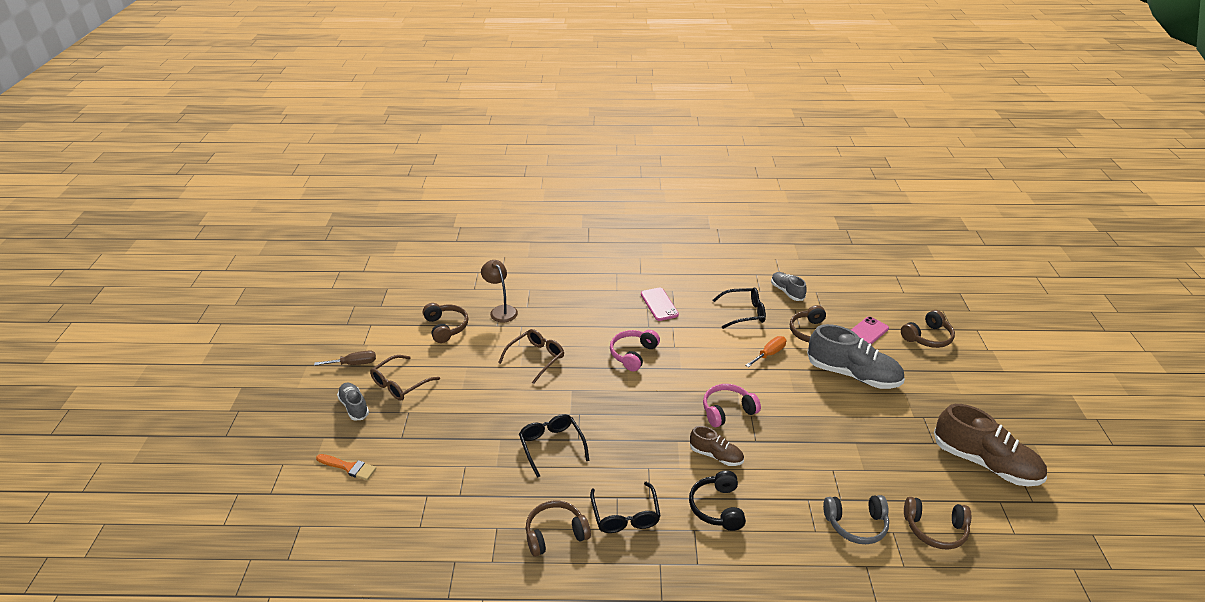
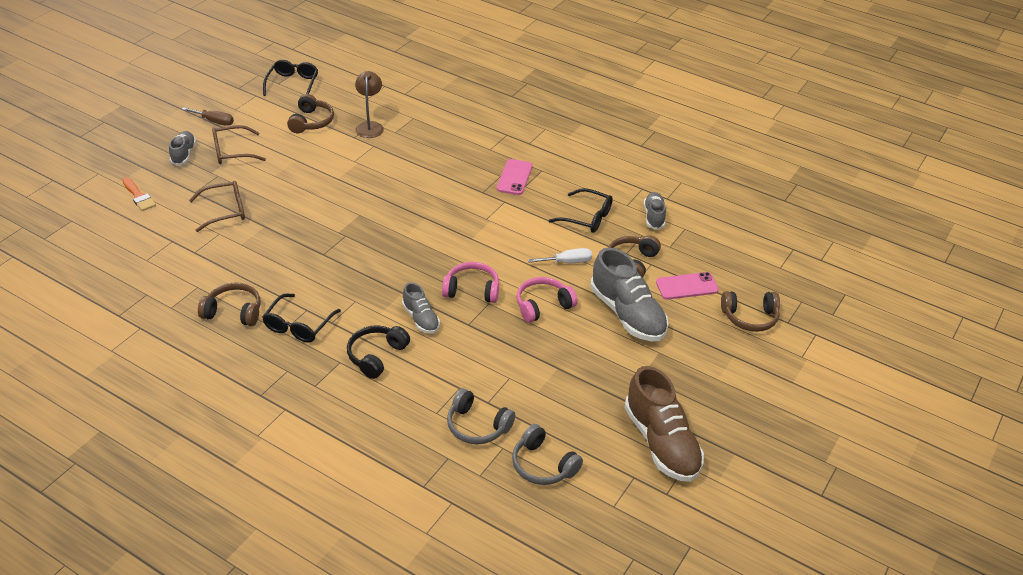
camera: 30 degrees right, 5 degrees up
(536, 358) = (357, 177): brown glasses -> brown glasses (225, 211)
(551, 446) = (297, 249): black glasses -> black glasses (293, 84)
(633, 354) = (442, 209): pink headphones -> pink headphones (543, 306)
(716, 455) = (421, 319): brown shoe -> grey shoe
(769, 354) = (567, 262): orange screwdriver -> white screwdriver
(935, 529) = (543, 465): brown headphones -> grey headphones

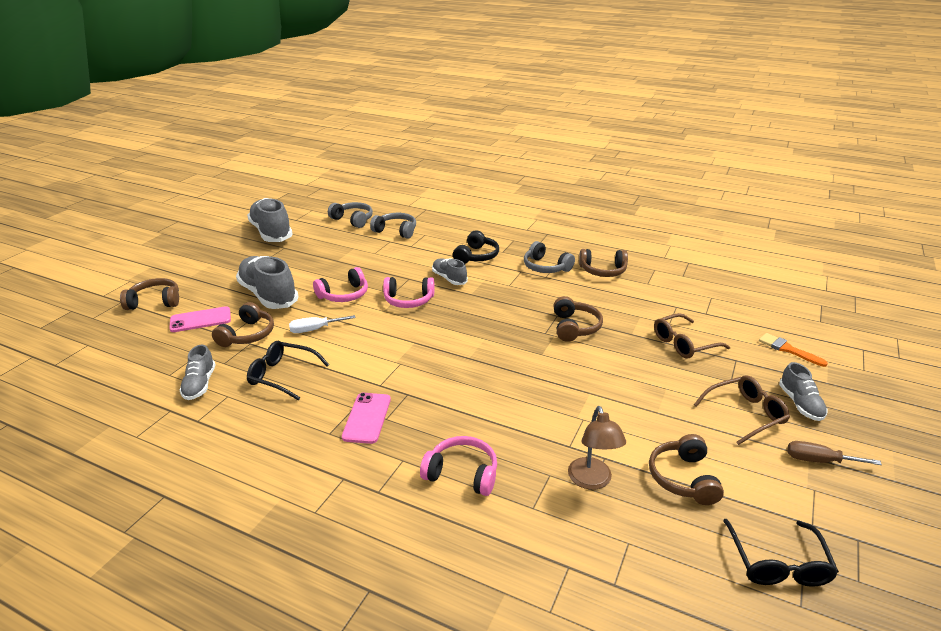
camera: 175 degrees right, 10 degrees down
(298, 325) = (546, 267): black glasses -> grey headphones
(314, 238) = (574, 327): none -> brown headphones
(451, 138) = (462, 474): none -> pink headphones
(661, 443) = (271, 233): brown shoe -> grey shoe

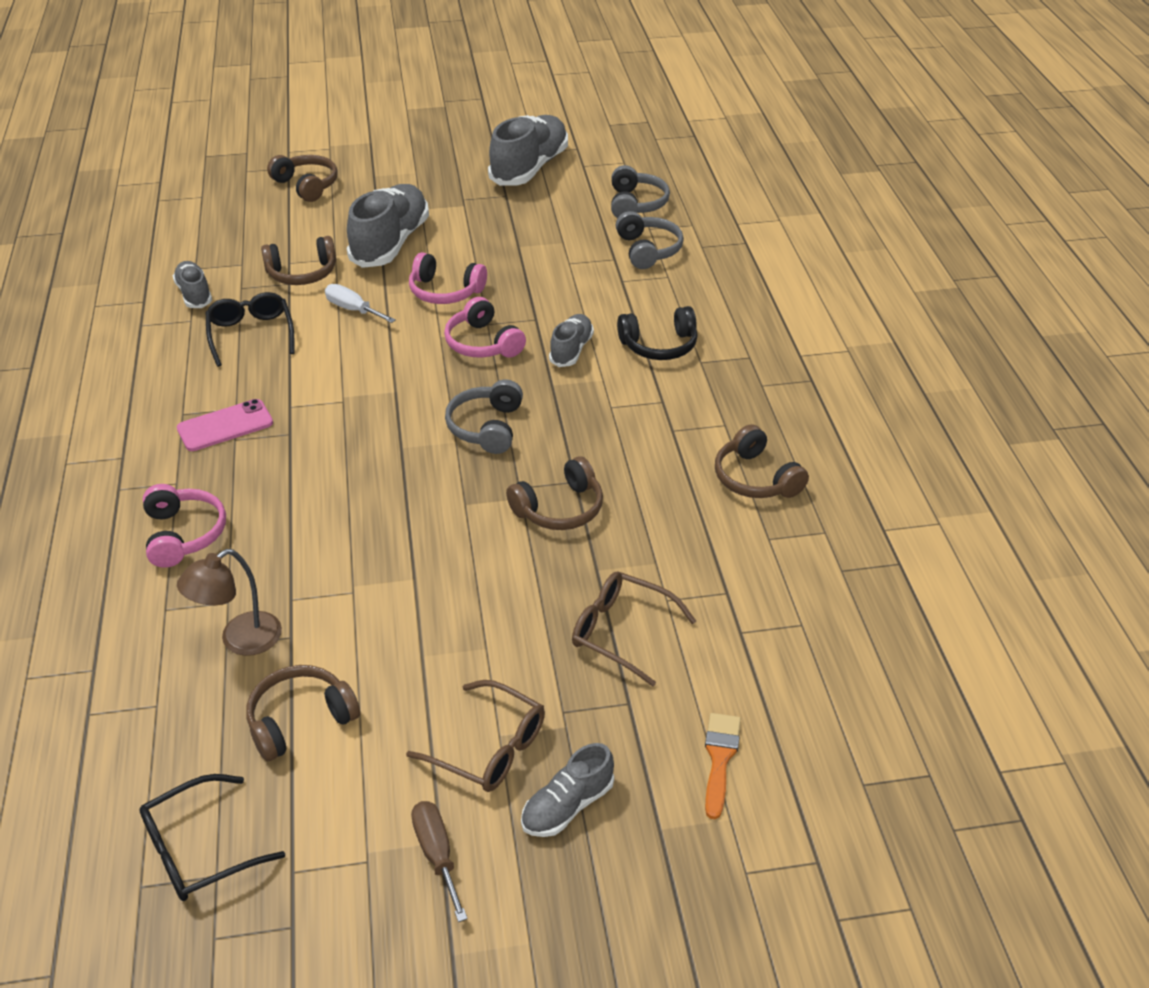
camera: 55 degrees right, 10 degrees up
(199, 384) = (194, 294): grey shoe -> grey shoe turned 105 degrees clockwise
(200, 320) = (301, 230): pink phone -> none
(546, 267) = (701, 419): grey headphones -> grey headphones (487, 427)

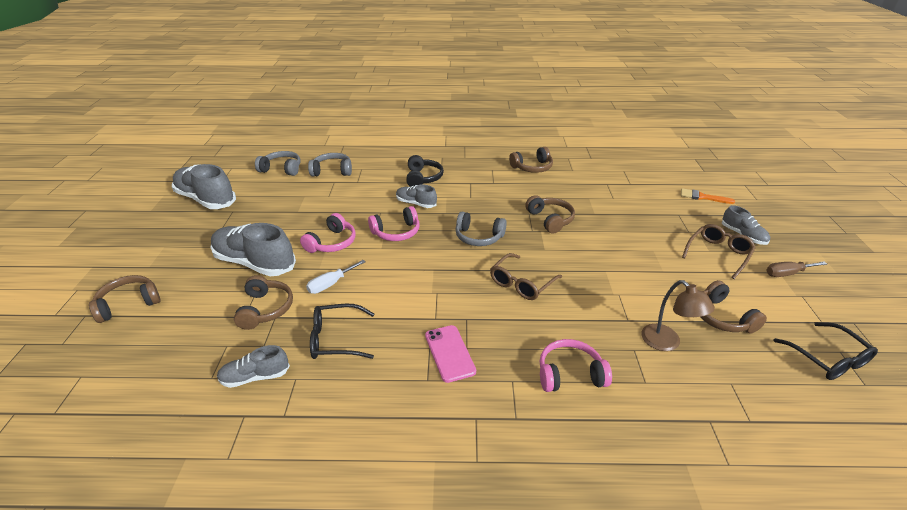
camera: 80 degrees left, 5 degrees down
(621, 632) = (635, 211): brown glasses -> brown glasses (521, 283)

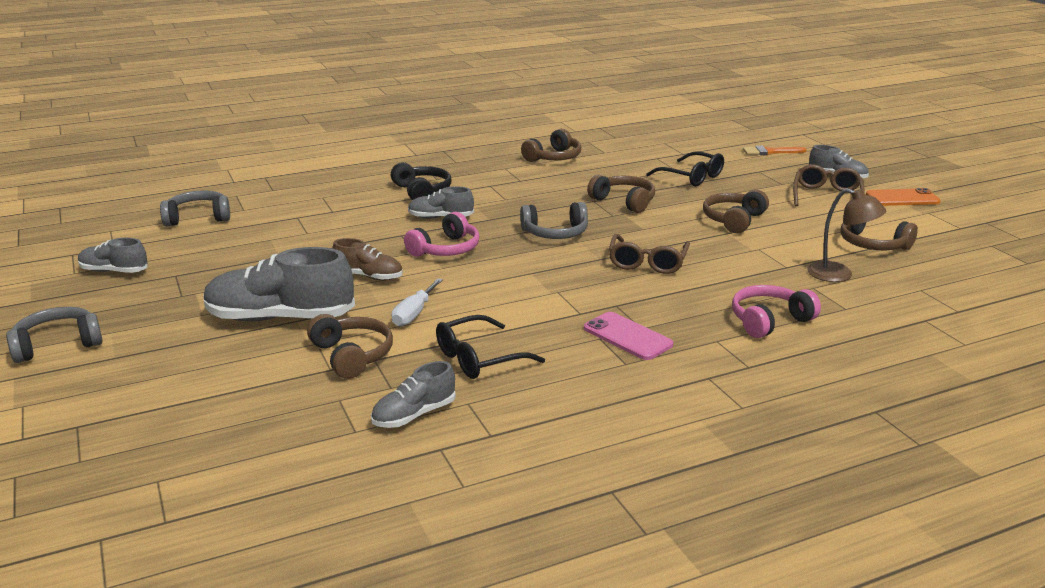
camera: 25 degrees left, 10 degrees down
(128, 304) = (135, 399): brown headphones -> brown headphones (733, 220)
(206, 199) = (114, 271): grey shoe -> grey shoe, size x0.54
(332, 171) = (281, 206): grey headphones -> grey headphones (57, 345)
(332, 243) = (368, 276): pink headphones -> brown shoe
(787, 273) = (902, 198): brown screwdriver -> orange phone
(828, 359) = (986, 252): black glasses -> black glasses (691, 177)

